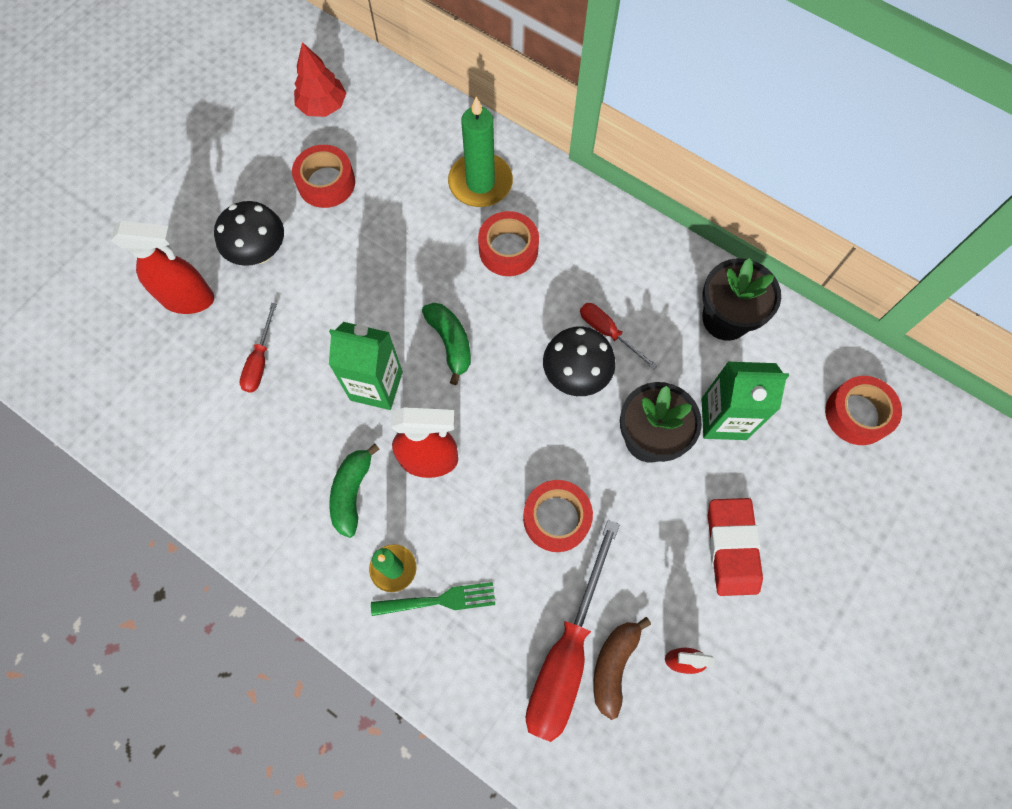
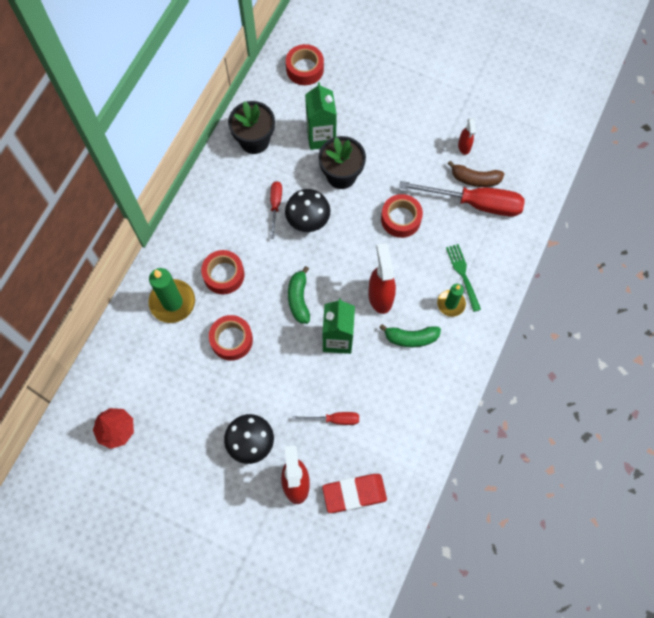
camera: 100 degrees left, 0 degrees up
(326, 183) = (185, 410): red tape -> red tape (231, 340)
(450, 342) = (299, 299): green banana -> green banana turned 60 degrees counterclockwise
(608, 333) = (275, 206): red screwdriver -> red screwdriver turned 150 degrees clockwise
(731, 547) = (397, 127): red eraser -> red eraser (354, 493)

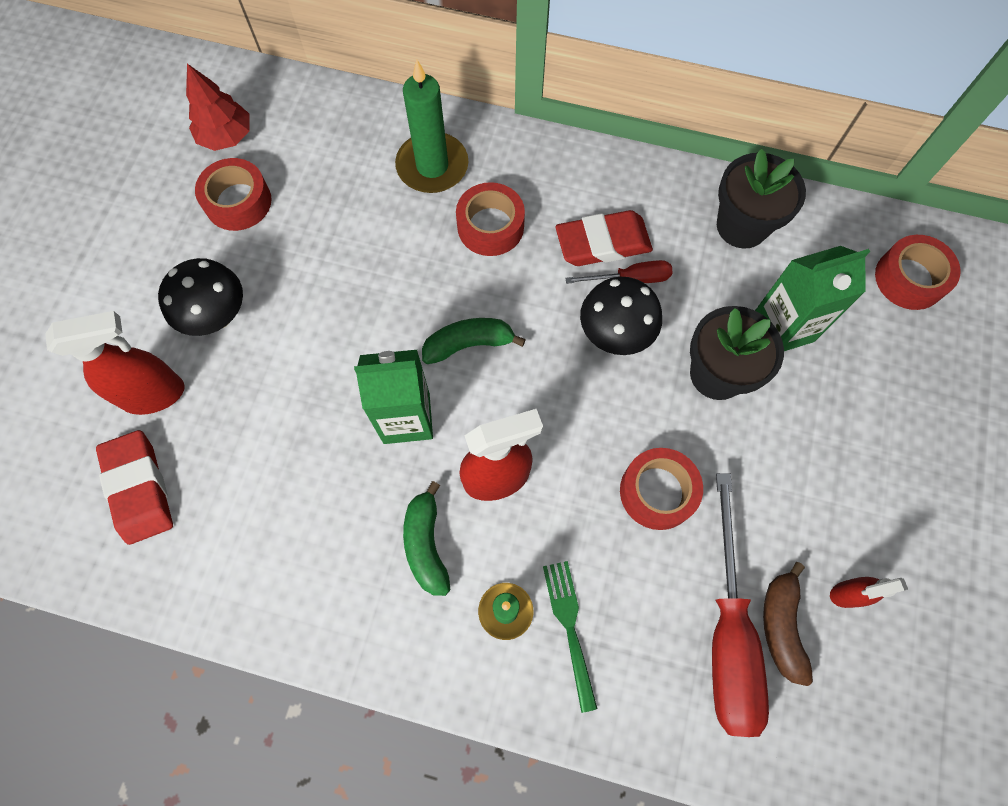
camera: 80 degrees right, 0 degrees up
(231, 340) = (382, 258): red tape -> red tape (238, 202)
(249, 215) = (603, 243): none -> red eraser
(334, 419) = (264, 435): red screwdriver -> none
(463, 274) = (570, 627): green fork -> green fork turned 75 degrees counterclockwise

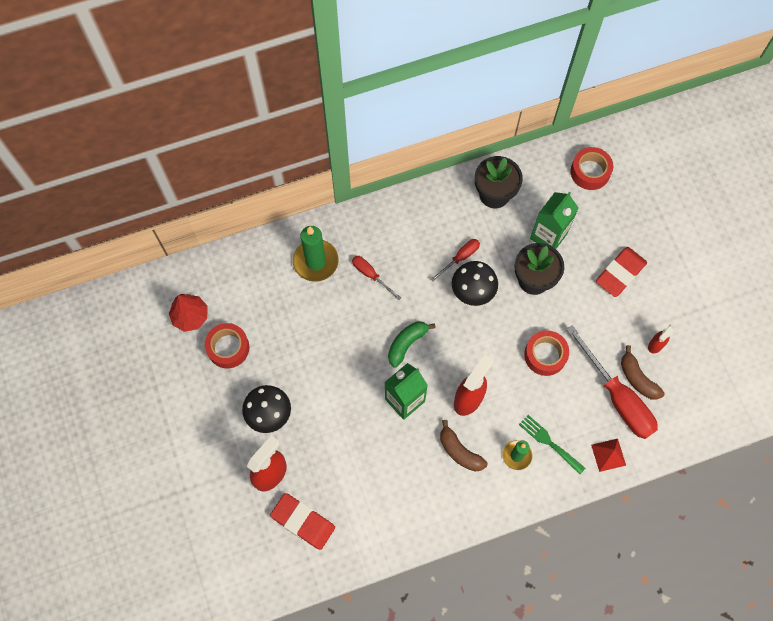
camera: 35 degrees left, 0 degrees up
(426, 544) = (459, 451): green banana -> brown banana
(490, 226) = (371, 275): red tape -> red screwdriver
(603, 243) = (433, 248): red eraser -> red eraser (620, 273)
(649, 714) = (608, 455): none -> red pyramid

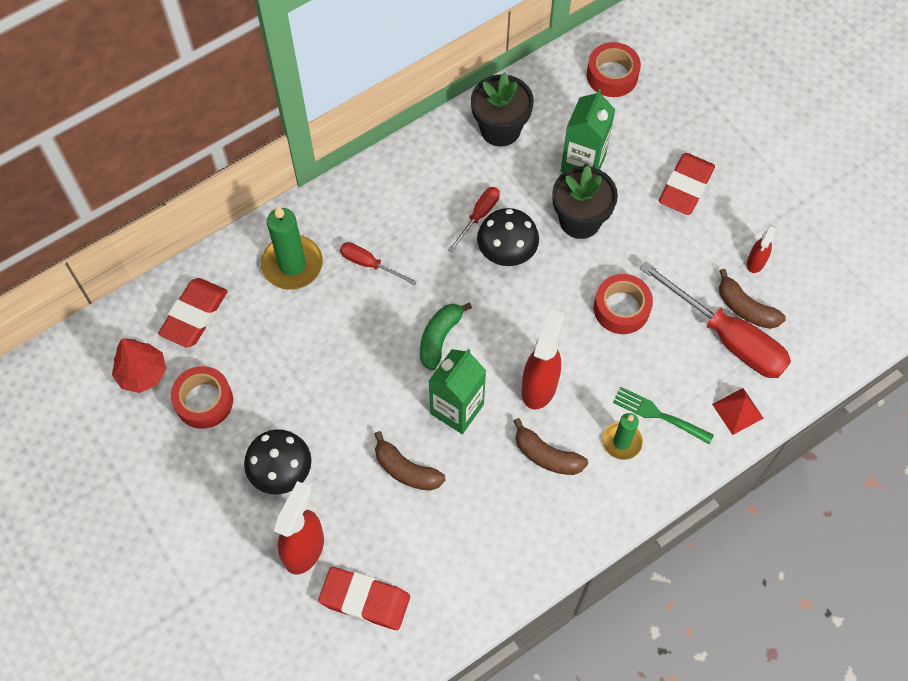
camera: 15 degrees left, 5 degrees down
(237, 282) = (194, 315): none -> red eraser
(356, 435) = (406, 470): none -> brown banana

